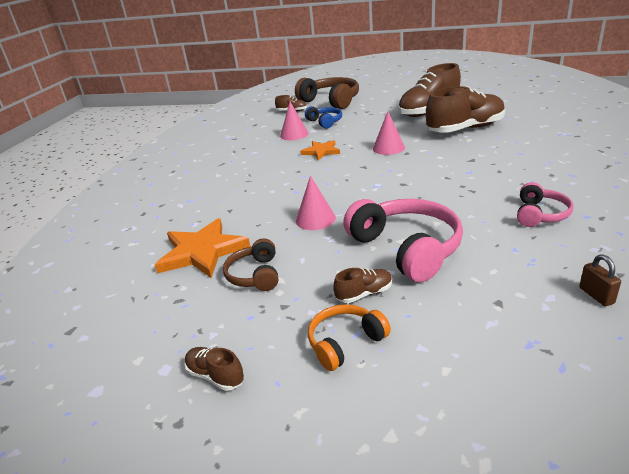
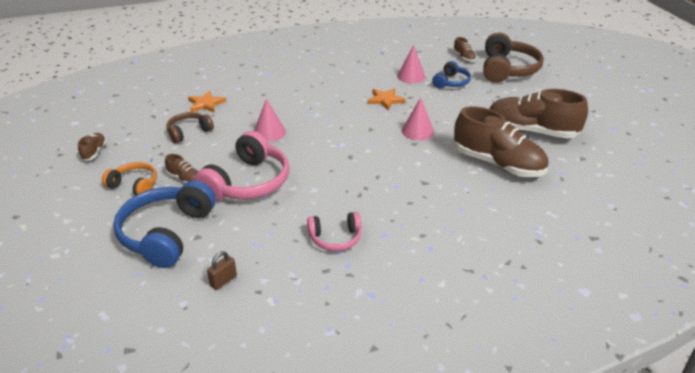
camera: 55 degrees right, 5 degrees up
(202, 251) = (206, 104): orange star -> orange star, size x0.59
(481, 327) = (167, 234): none -> blue headphones

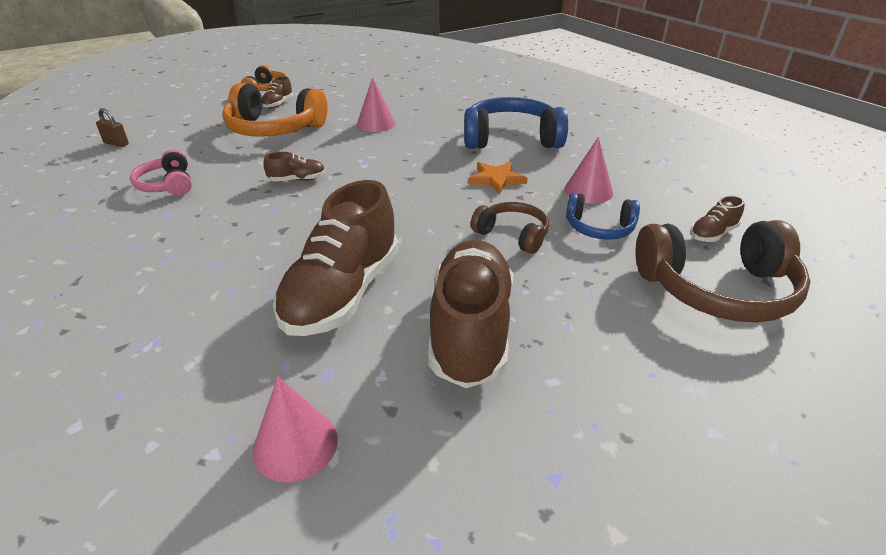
camera: 75 degrees right, 0 degrees up
(94, 152) = (317, 68): brown shoe -> brown shoe (297, 180)
(167, 234) = (192, 112): blue headphones -> blue headphones (511, 139)
(189, 132) = (362, 92): brown headphones -> brown headphones (512, 235)
(206, 104) = (421, 89): orange star -> none
(247, 182) = (274, 129): pink headphones -> orange headphones
(417, 131) = (418, 212): pink cone -> pink cone (295, 445)

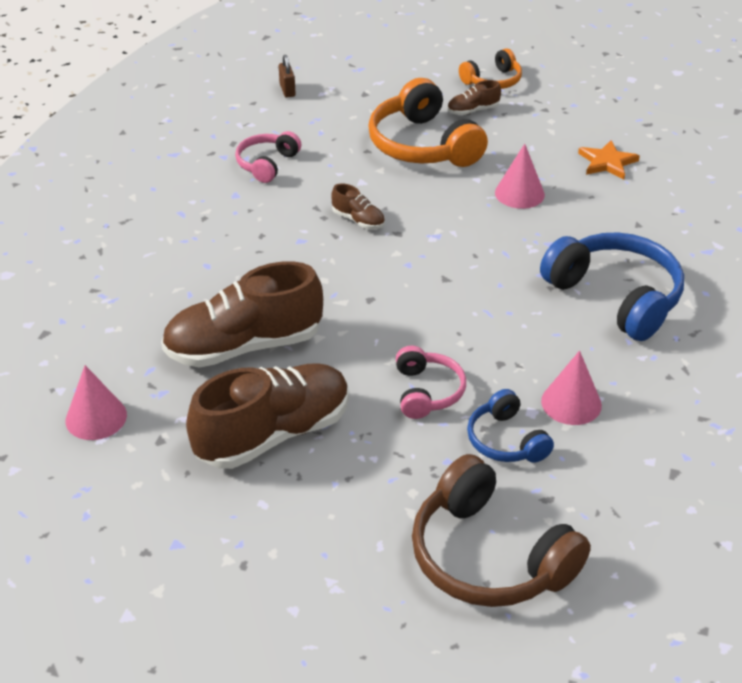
camera: 50 degrees right, 5 degrees up
(496, 179) = (514, 332): orange star -> orange star (607, 162)
(512, 235) = (426, 392): brown headphones -> pink headphones
(712, 234) = (592, 523): brown shoe -> none

